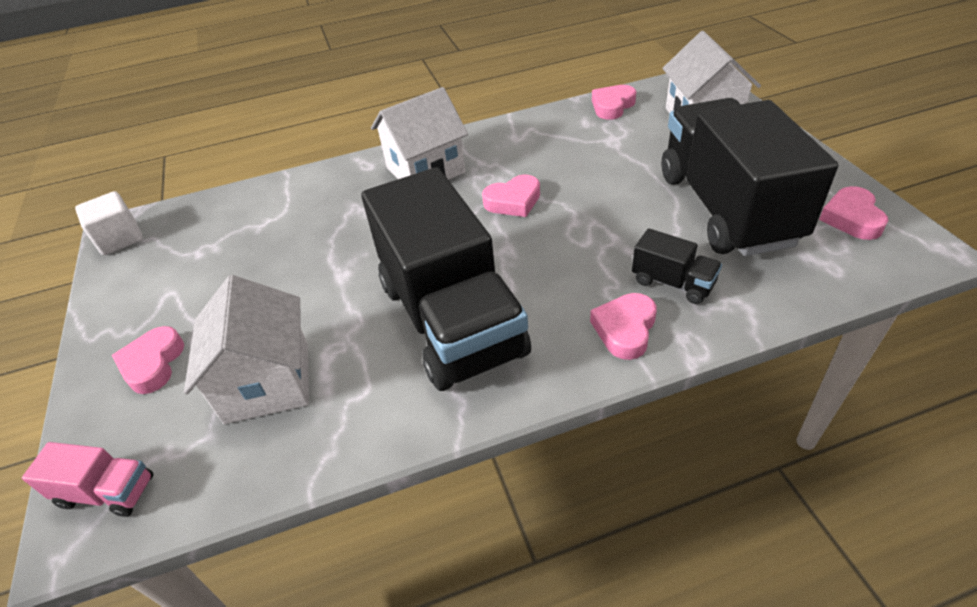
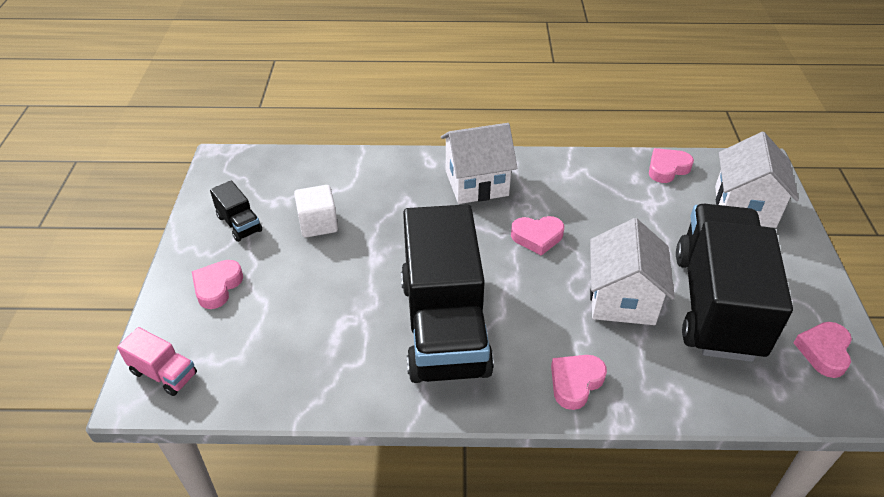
camera: 15 degrees right, 0 degrees up
(120, 239) = (220, 170): white cube -> white cube (318, 224)
(267, 382) = (292, 330): white house -> white house (622, 299)
(673, 283) = (634, 357): black truck -> black truck (239, 224)

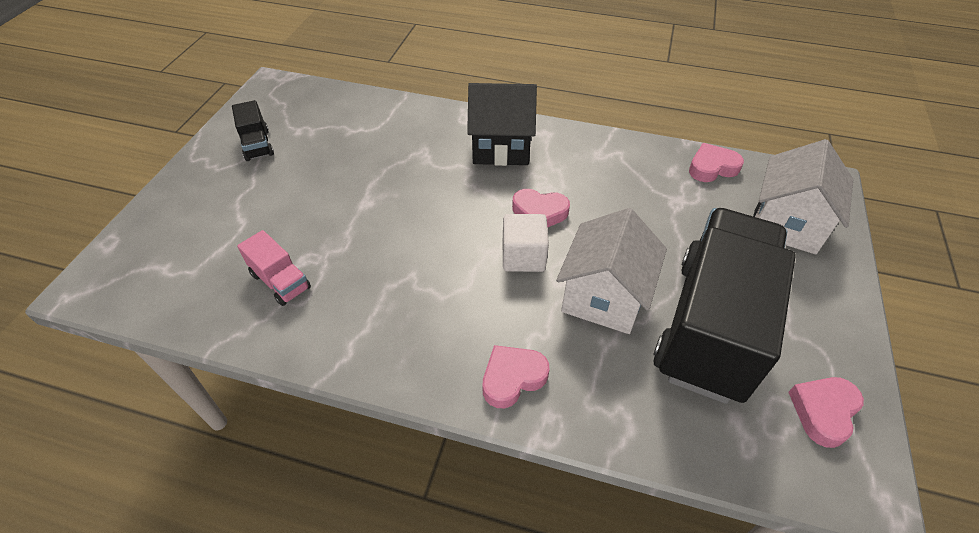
camera: 15 degrees right, 5 degrees up
(164, 373) = (117, 272): pink truck -> pink truck (281, 281)
(217, 286) = (207, 200): pink heart -> none
(318, 224) = (329, 158): white cube -> white cube (523, 256)
(444, 326) = (402, 285): black truck -> none
(476, 183) = (501, 147): white house -> black house

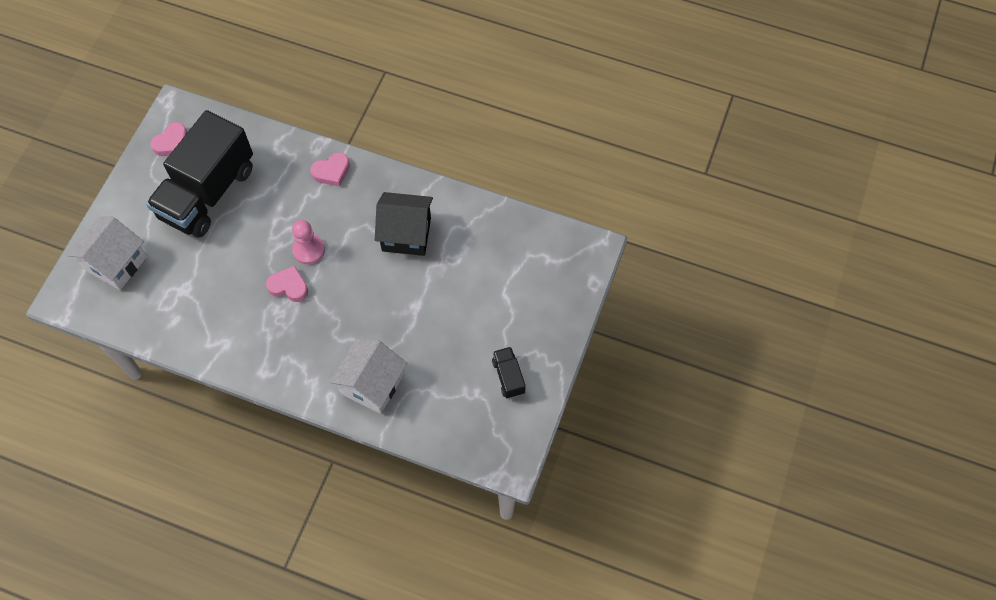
camera: 175 degrees left, 15 degrees up
(281, 281) = (469, 243): pink truck -> none
(501, 147) = (304, 358): black house -> black house (406, 234)
(523, 256) = (308, 250): white cube -> pink pawn
(604, 297) = (264, 217): white house -> white house (372, 384)
(712, 167) = (141, 321): pink heart -> none

